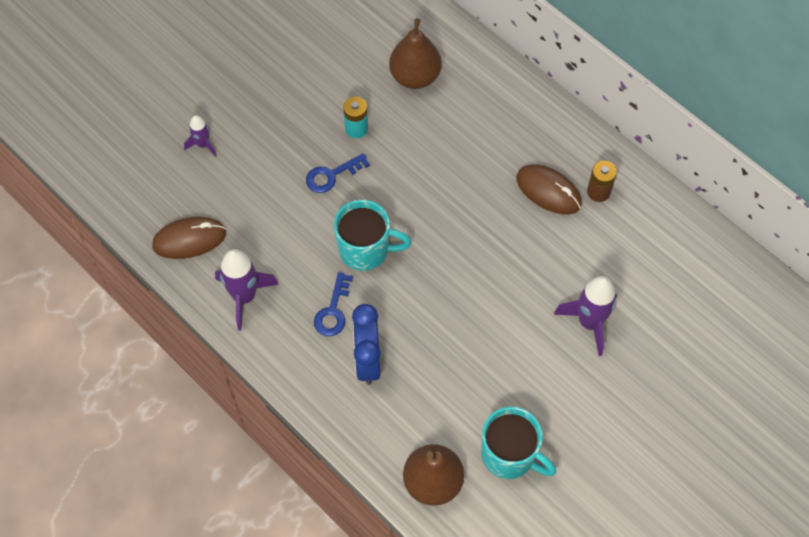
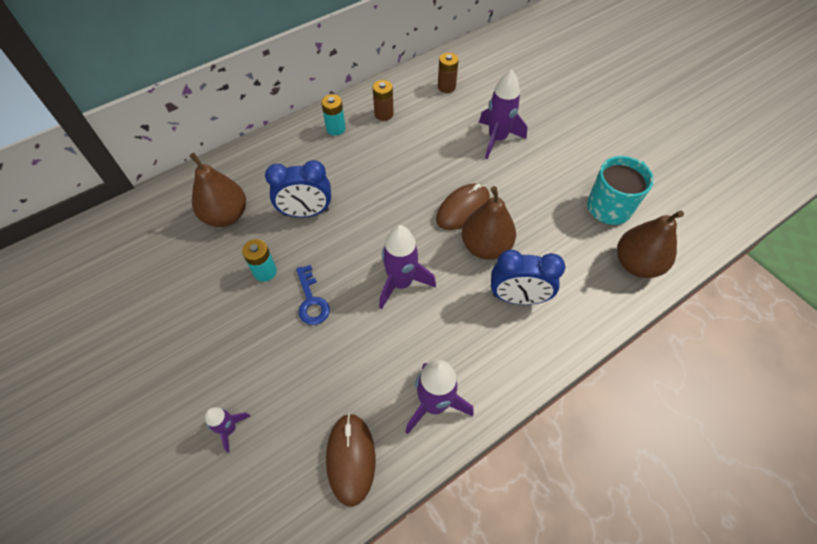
camera: 80 degrees left, 5 degrees down
(333, 310) = (462, 320): blue key -> none
(365, 249) = (401, 283): turquoise mug -> purple rocket
(425, 324) = (485, 246): none -> brown pear
(434, 146) = (306, 212): none -> blue clock
(548, 191) = (375, 143): brown mouse -> brown mouse (463, 209)
(561, 146) = (335, 128): none -> turquoise battery
(667, 254) = (446, 87): none -> brown battery

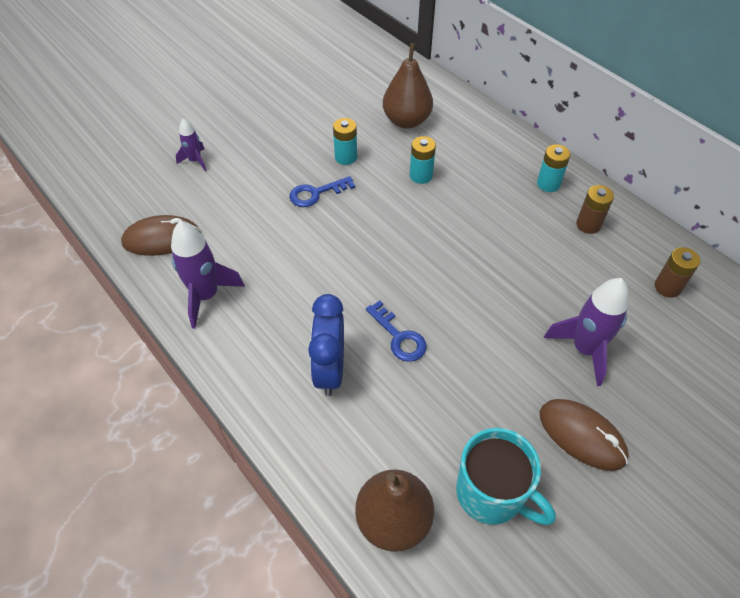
camera: 85 degrees right, 5 degrees down
(306, 212) = (421, 176): blue clock -> turquoise battery
(401, 283) = (341, 260): purple rocket -> none
(463, 209) = (452, 312): brown mouse -> brown mouse (582, 435)
(485, 246) = (399, 337): brown pear -> blue key

